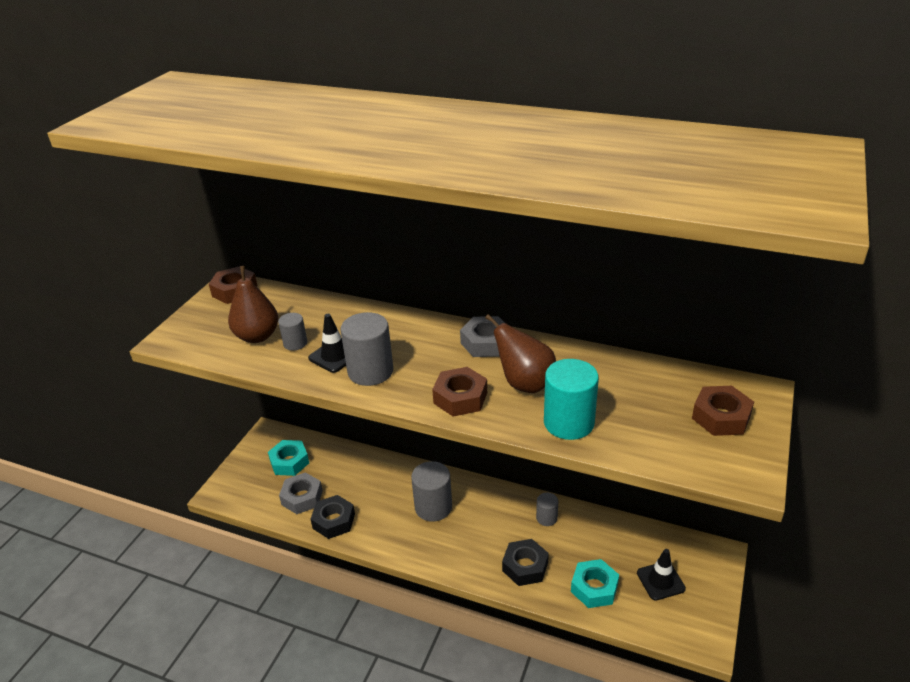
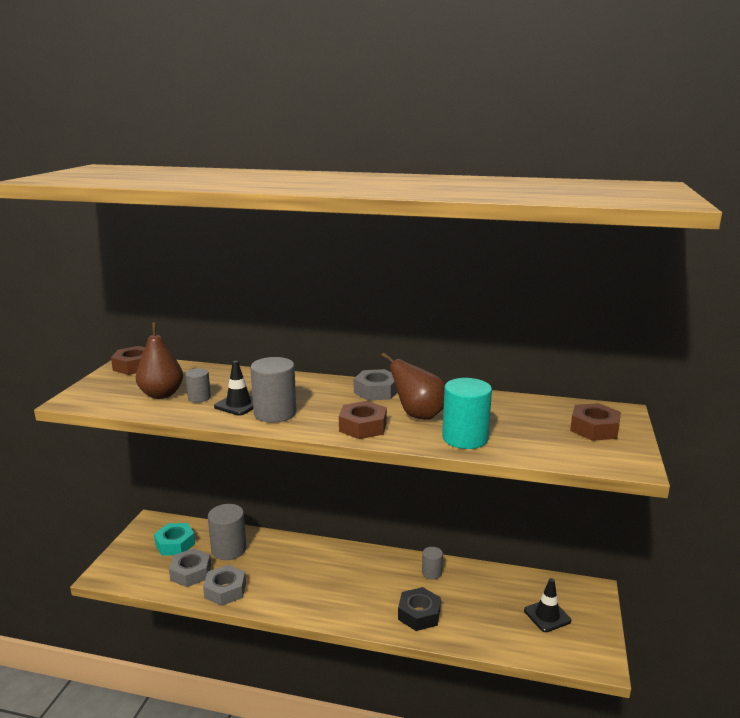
camera: 10 degrees left, 15 degrees down
(334, 521) = (225, 590): black nut -> grey nut
(433, 507) = (322, 572): grey cylinder -> grey cylinder (229, 549)
(594, 588) = (487, 626): turquoise nut -> none

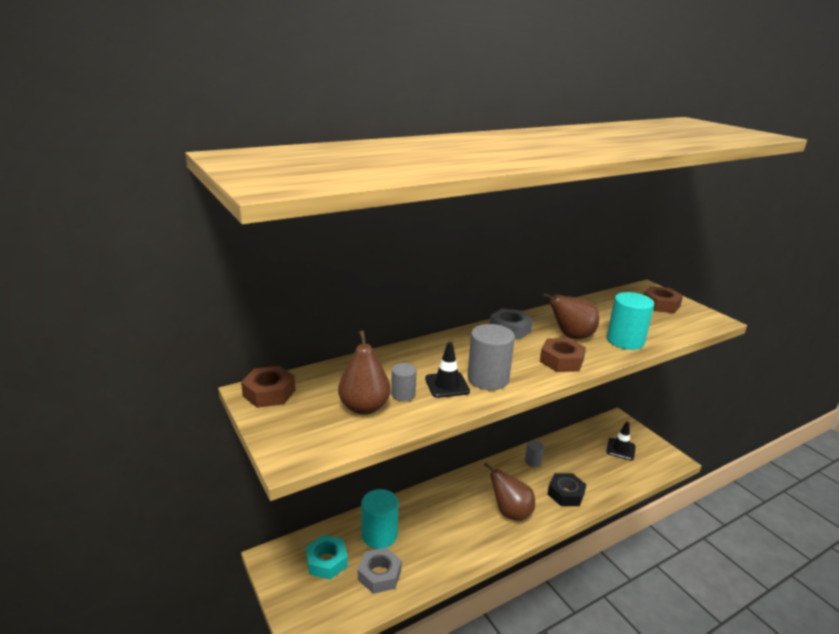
camera: 45 degrees left, 5 degrees up
(225, 590) = (428, 568): grey nut -> none
(229, 549) = (379, 535): grey cylinder -> turquoise cylinder
(345, 596) = (510, 512): none -> brown pear

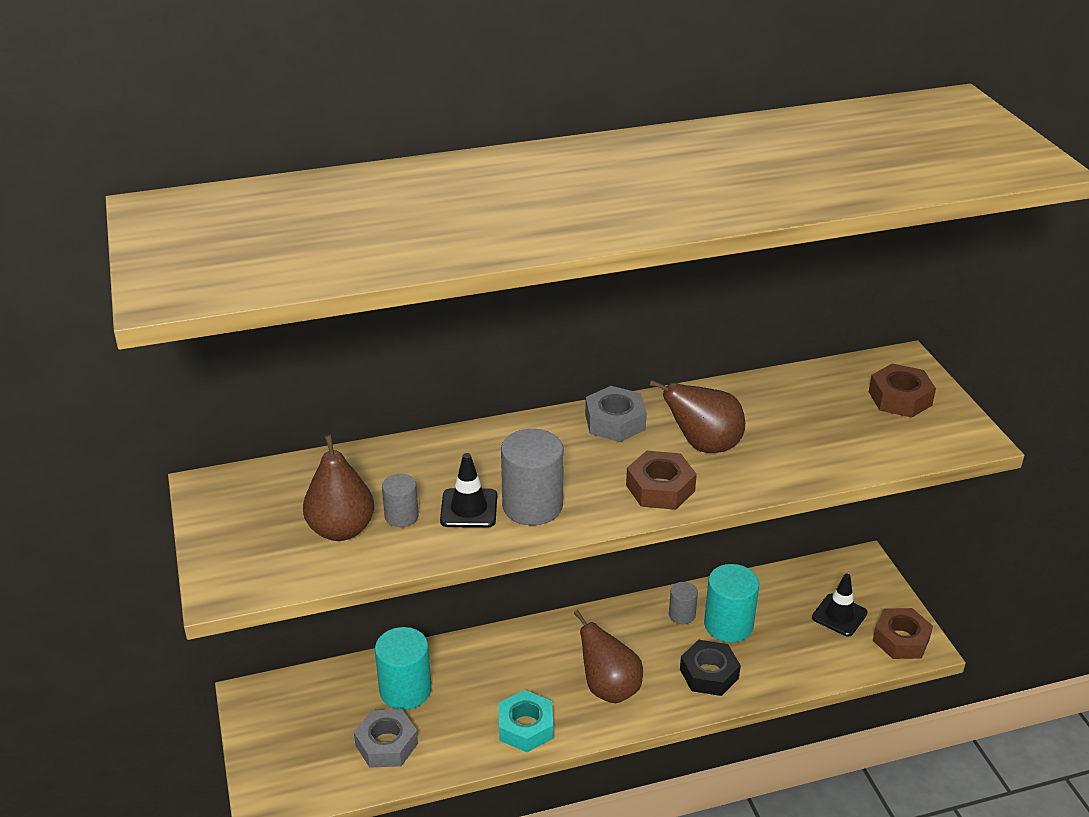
camera: 15 degrees right, 10 degrees up
(269, 393) = (228, 491): brown nut -> brown nut (901, 639)
(326, 561) = (322, 714): turquoise nut -> turquoise nut (525, 727)
(625, 341) = (786, 463): turquoise cylinder -> turquoise cylinder (728, 624)

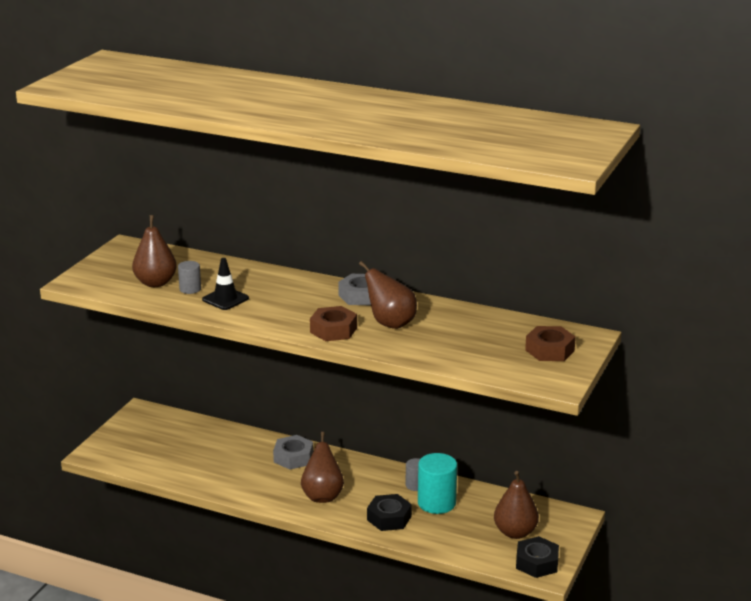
camera: 40 degrees right, 10 degrees down
(386, 744) = (176, 461): grey nut -> grey nut (293, 457)
(405, 690) = (216, 444): turquoise cylinder -> none
(525, 727) = (253, 489): turquoise nut -> none
(532, 506) = (257, 310): grey cylinder -> none
(839, 615) = (515, 532): black traffic cone -> brown pear
(901, 639) = (537, 563): brown nut -> black nut

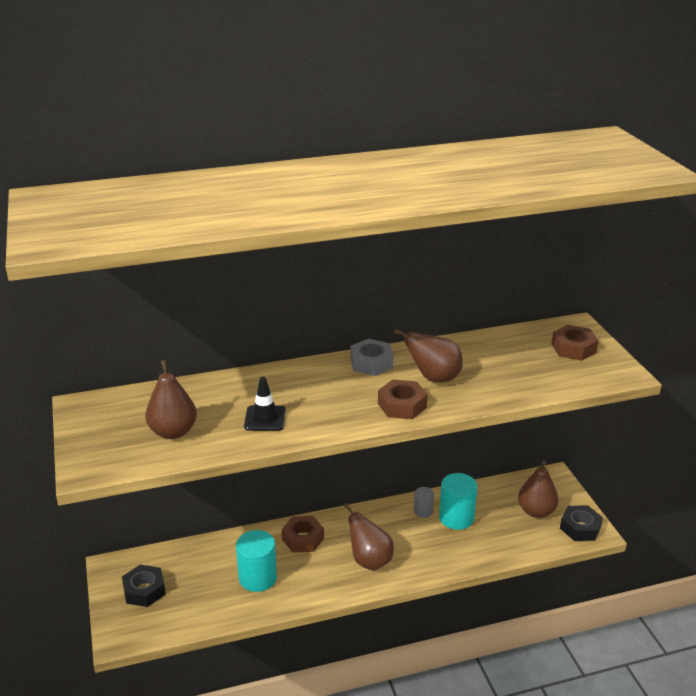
camera: 40 degrees left, 5 degrees up
(190, 289) = (216, 423): grey cylinder -> none
(227, 465) = (257, 578): none -> turquoise cylinder
(293, 457) = (303, 539): grey nut -> brown nut
(389, 518) = (442, 551): black nut -> black nut (144, 590)

